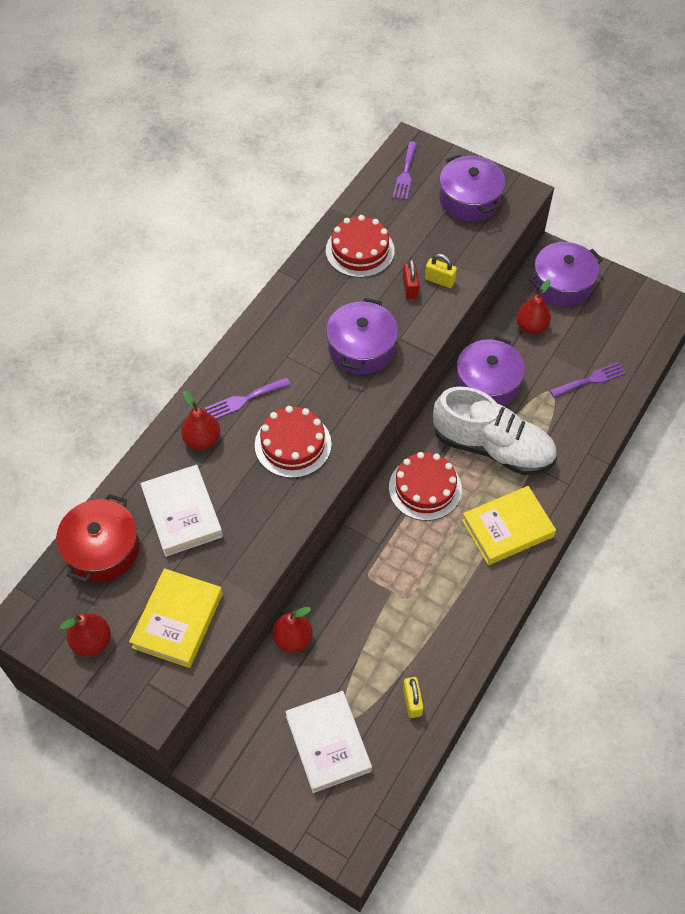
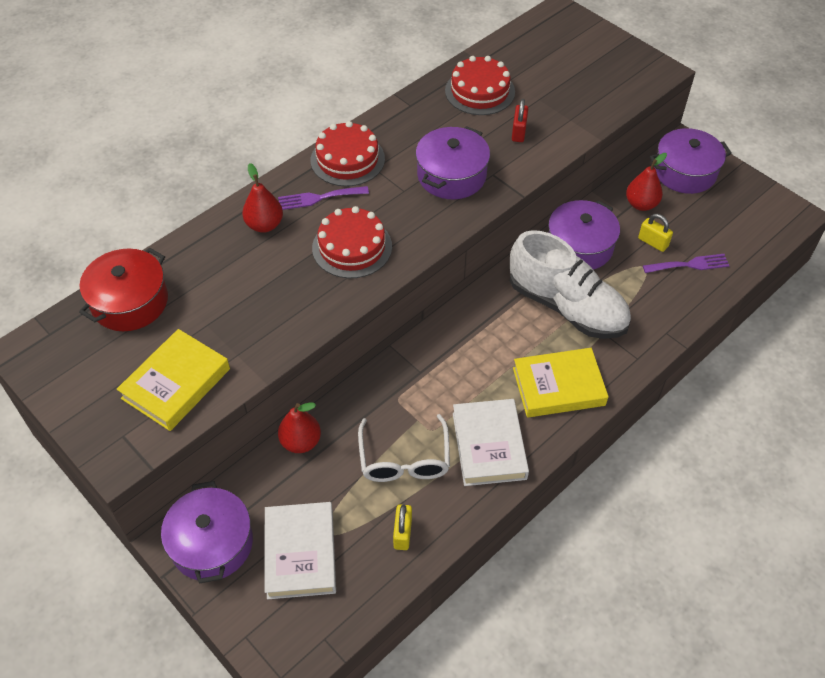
camera: 15 degrees right, 5 degrees down
(92, 641) = (85, 383): red pear -> none
(182, 513) = (219, 286): white book -> white book (489, 445)
(392, 632) = (404, 459): none -> white glasses
(405, 174) = (547, 35): purple fork -> none
(425, 488) = (484, 329): red cake -> red cake (347, 159)
(439, 280) = (551, 131): yellow padlock -> yellow padlock (653, 242)
(469, 199) = (604, 67): purple pot -> purple pot (212, 543)

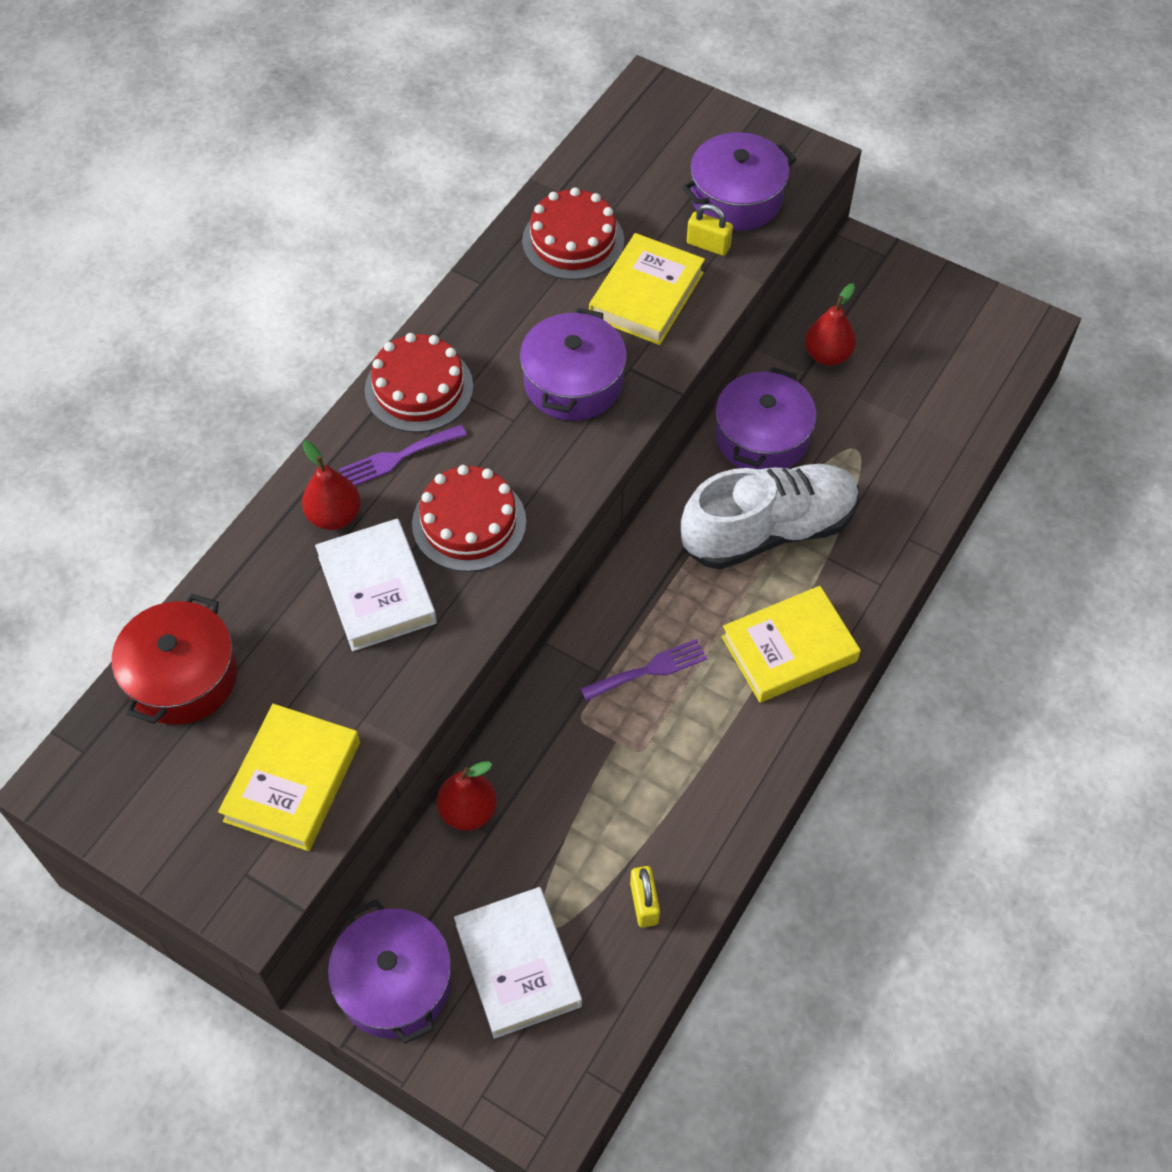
camera: 15 degrees left, 5 degrees up
(404, 459) = (615, 801): white glasses -> none
(489, 445) = (721, 754): white book -> white book (377, 590)
(518, 132) = (646, 295): red padlock -> yellow book
(566, 306) = (768, 530): white shoe -> white shoe turned 45 degrees counterclockwise
(653, 242) = (858, 409): yellow padlock -> yellow padlock (708, 245)
(685, 172) = (874, 293): purple pot -> purple pot (736, 198)
(689, 264) = (914, 432): purple fork -> purple fork (649, 669)

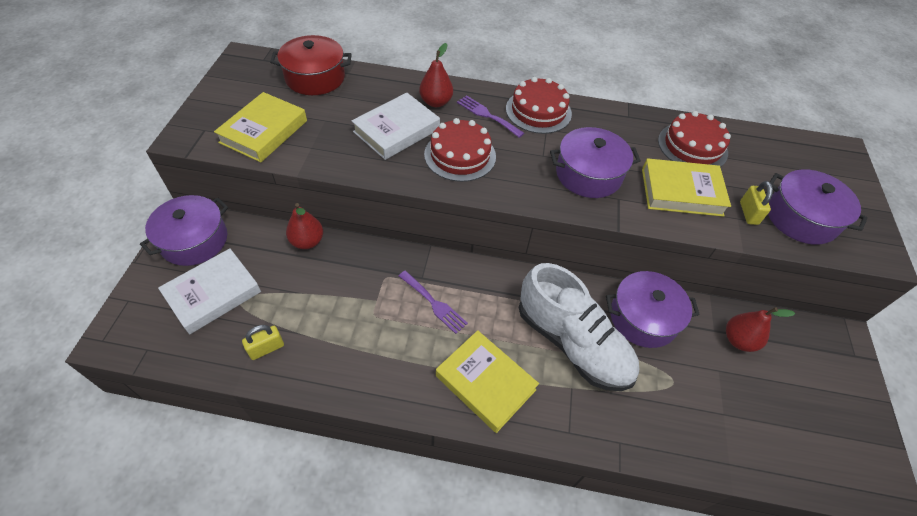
camera: 65 degrees right, 5 degrees down
(293, 781) = (264, 131): yellow book -> yellow book turned 60 degrees counterclockwise

